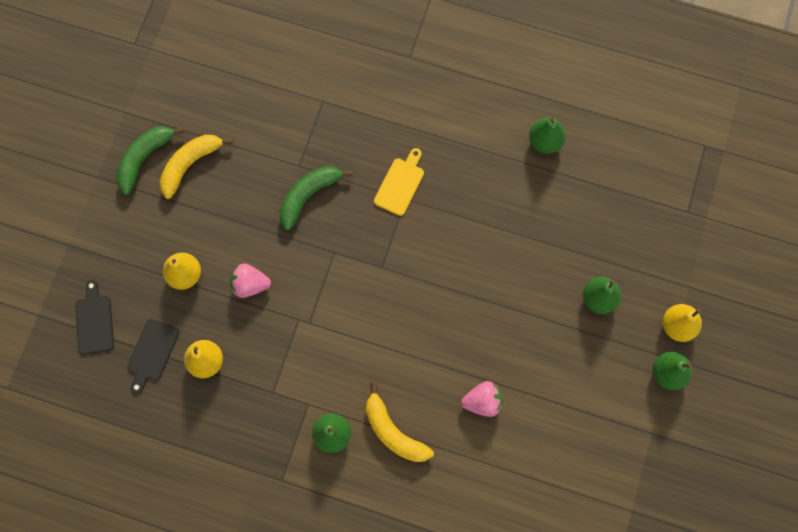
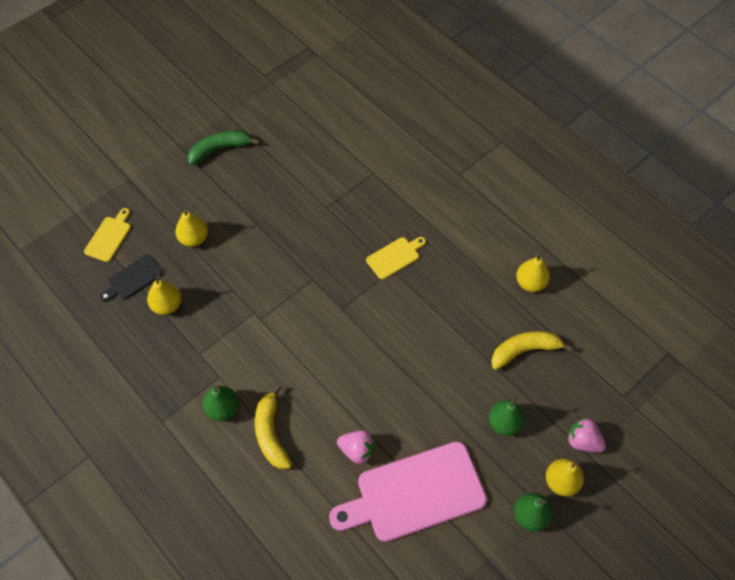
camera: 30 degrees right, 15 degrees down
(94, 321) = (109, 237): black cutting board -> yellow cutting board
(190, 164) = (249, 168): yellow banana -> yellow banana (524, 350)
(250, 284) = (235, 269): pink strawberry -> pink strawberry (583, 441)
(309, 195) = (320, 230): green banana -> none
(545, 141) = (530, 283): green pear -> yellow pear
(557, 411) = (414, 493): none -> pink cutting board

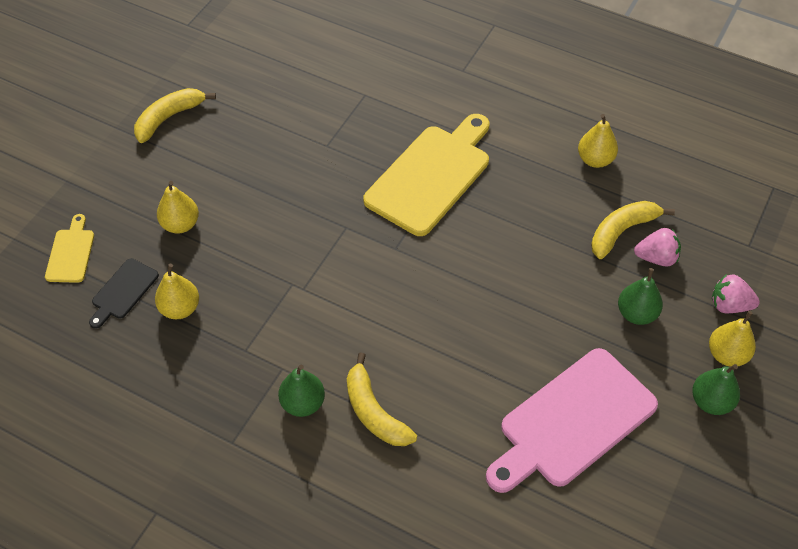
camera: 20 degrees left, 5 degrees down
(220, 149) = (169, 118): green banana -> yellow banana
(357, 450) = (485, 397): pink strawberry -> pink strawberry (656, 258)
(395, 257) = (431, 176): yellow cutting board -> yellow cutting board, size x2.10

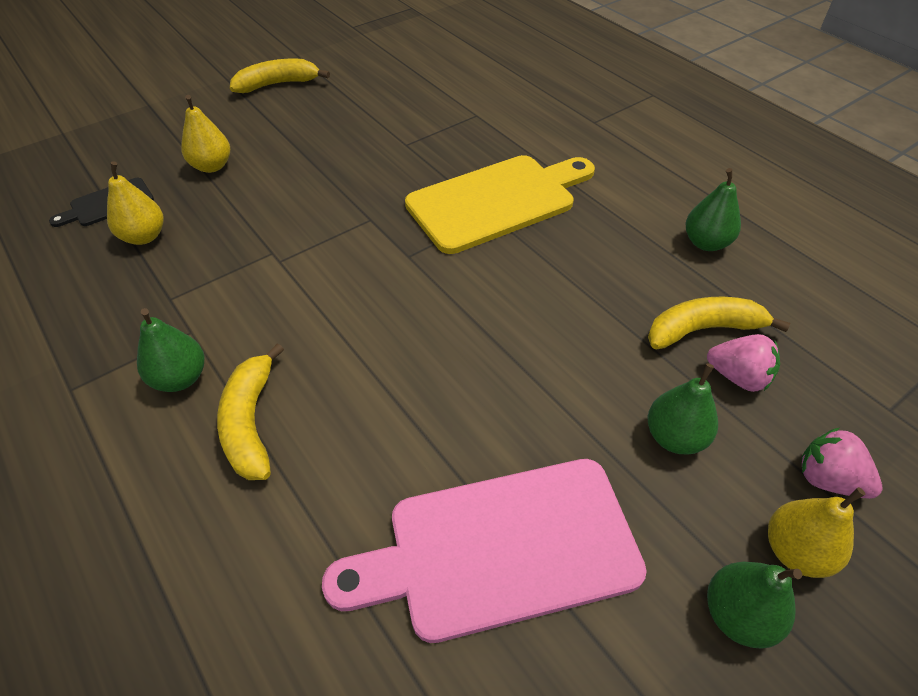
camera: 25 degrees right, 5 degrees down
(71, 253) = (96, 158): yellow cutting board -> none
(595, 160) = (706, 243): yellow pear -> green pear

